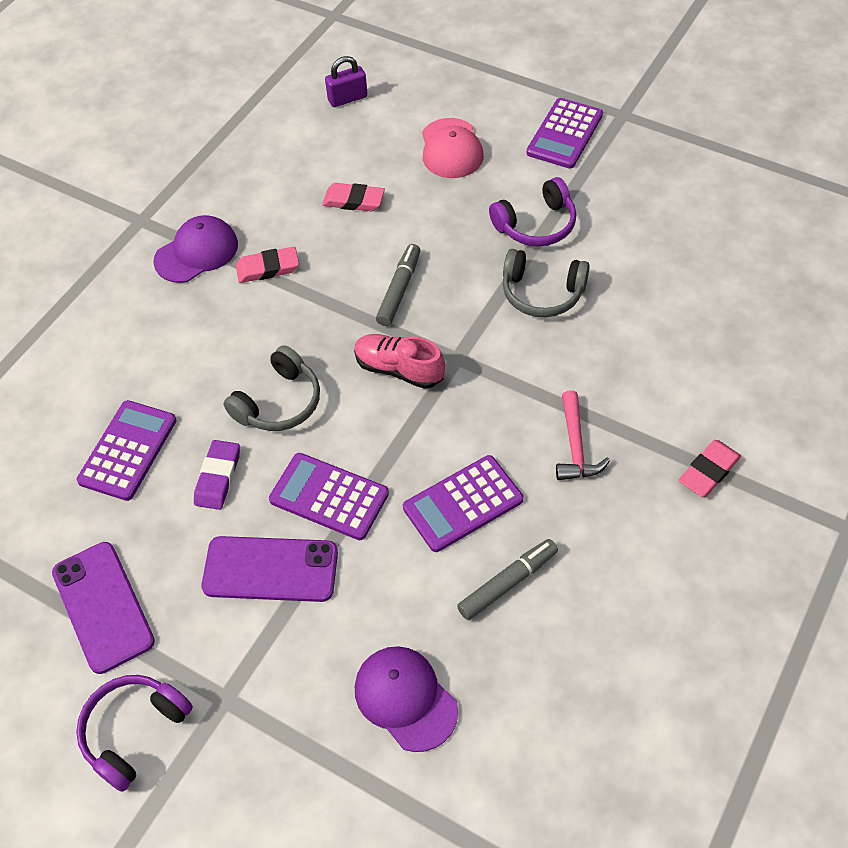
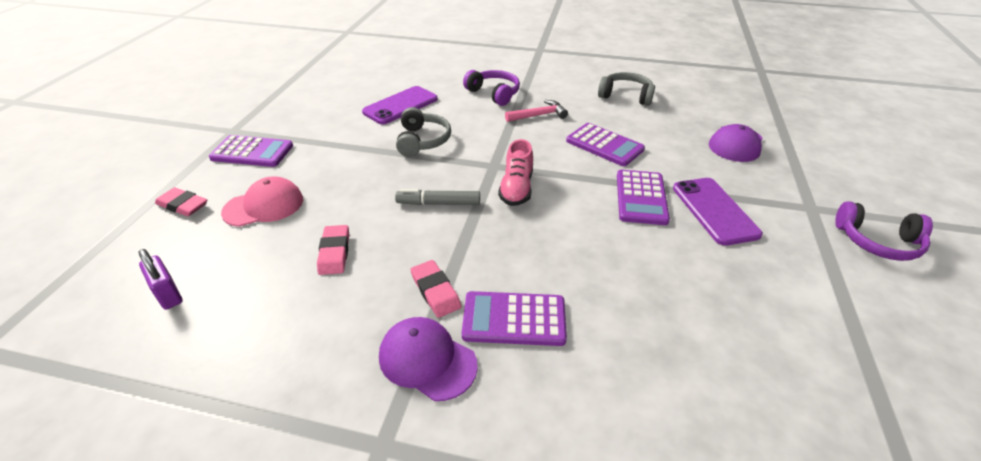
camera: 110 degrees left, 15 degrees down
(103, 606) = (826, 291): purple phone -> purple phone (400, 105)
(128, 450) = (691, 328): purple calculator -> purple calculator (514, 319)
(218, 477) = (670, 258): purple eraser -> none
(279, 403) = (580, 242): grey headphones -> grey headphones (626, 96)
(507, 583) = (641, 124): grey marker -> none
(536, 225) = (356, 151): purple headphones -> purple headphones (494, 93)
(708, 471) = (530, 79): pink eraser -> pink eraser (183, 205)

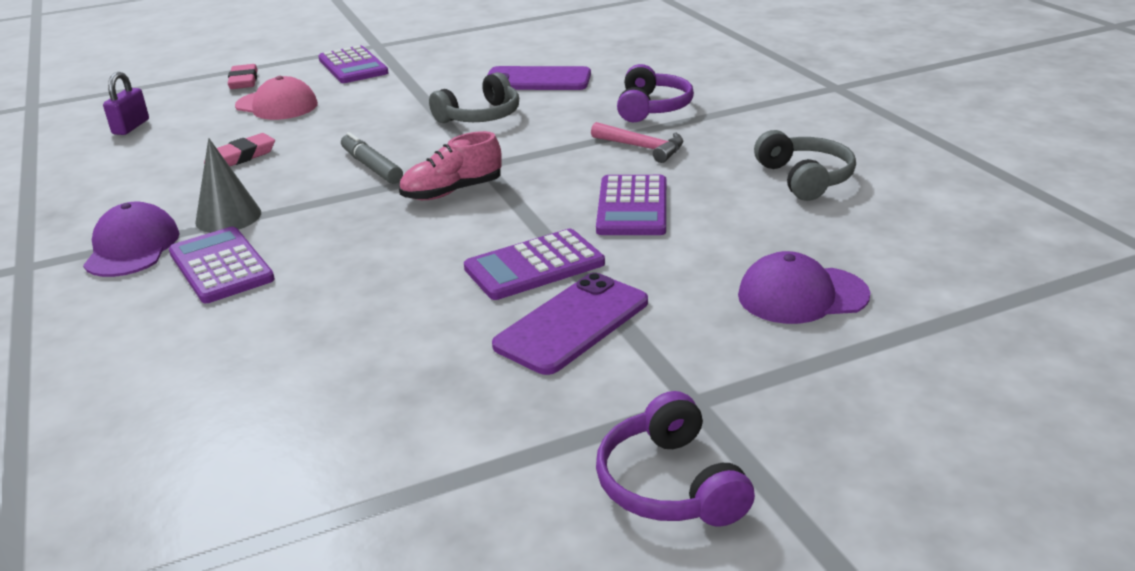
camera: 55 degrees right, 10 degrees down
(435, 291) = (228, 217): pink eraser -> grey cone

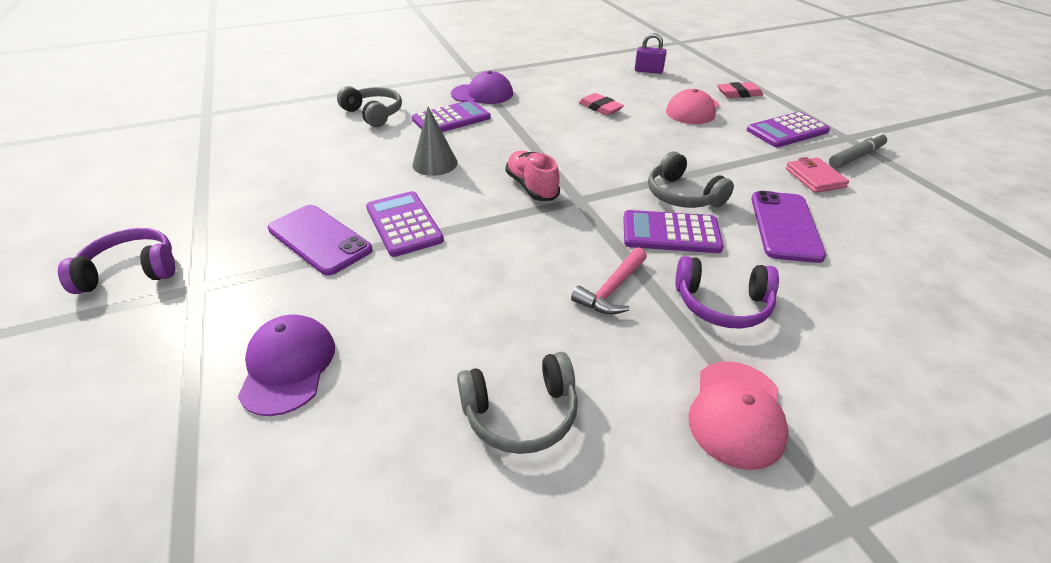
camera: 90 degrees right, 10 degrees up
(157, 348) = (374, 114): none -> grey headphones
(228, 217) = (512, 114): grey cone -> grey cone (435, 163)
(372, 167) = (580, 153): grey marker -> grey marker (855, 157)
(454, 63) = (814, 178): none -> pink wallet
(632, 207) = (484, 276): purple calculator -> purple calculator (671, 233)
(769, 109) = (736, 413): none -> pink cap

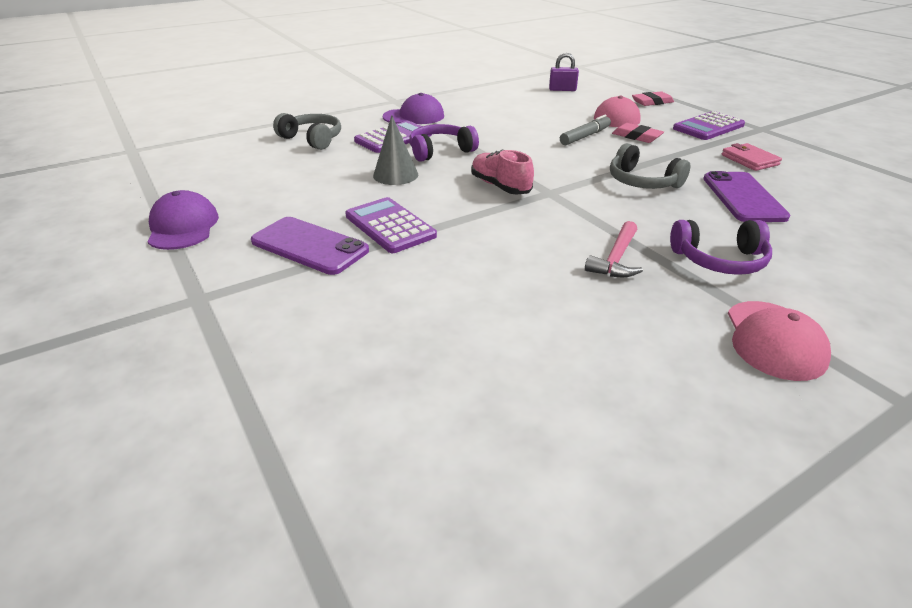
camera: 10 degrees left, 5 degrees down
(131, 271) = (116, 291): purple headphones -> purple headphones (440, 151)
(288, 366) = (331, 354): purple cap -> purple cap (183, 227)
(521, 413) = (582, 364): grey headphones -> none
(600, 108) = (532, 120): pink eraser -> pink eraser (636, 136)
(671, 233) = (646, 211): purple calculator -> none
(855, 157) = (775, 142): grey marker -> grey marker (584, 136)

